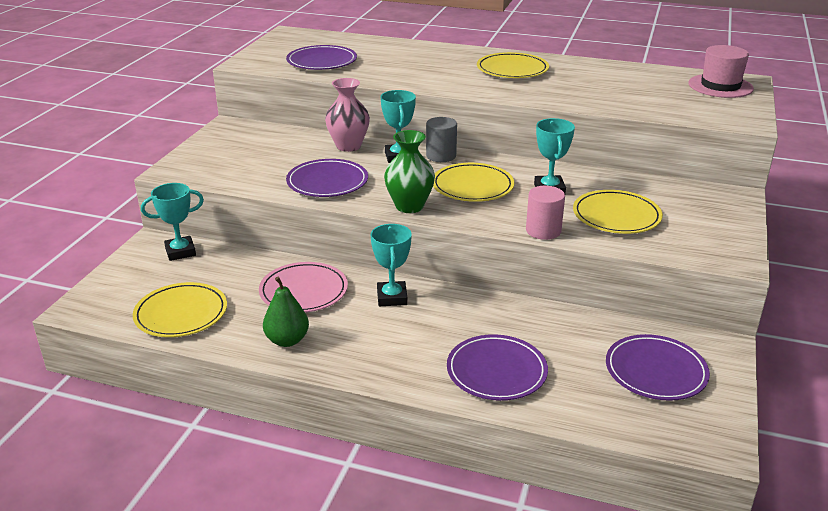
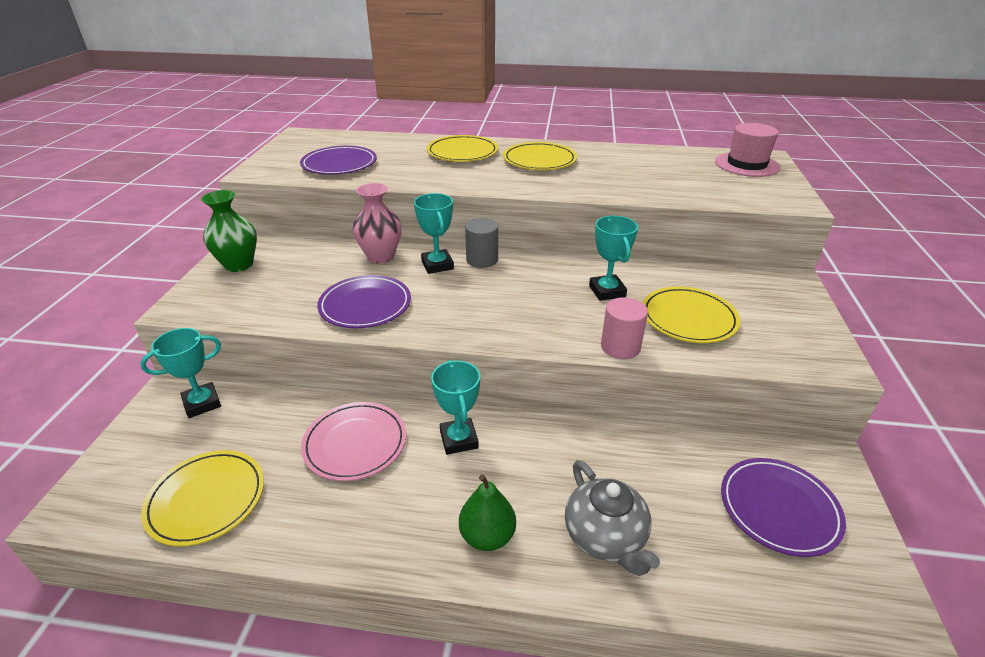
camera: 10 degrees left, 5 degrees up
(287, 340) = (345, 524): green pear -> green pear (487, 536)
(409, 206) = (464, 329): green vase -> green vase (239, 265)
(472, 186) = (526, 295): yellow plate -> yellow plate (462, 152)
(496, 371) = (605, 537): purple plate -> grey teapot

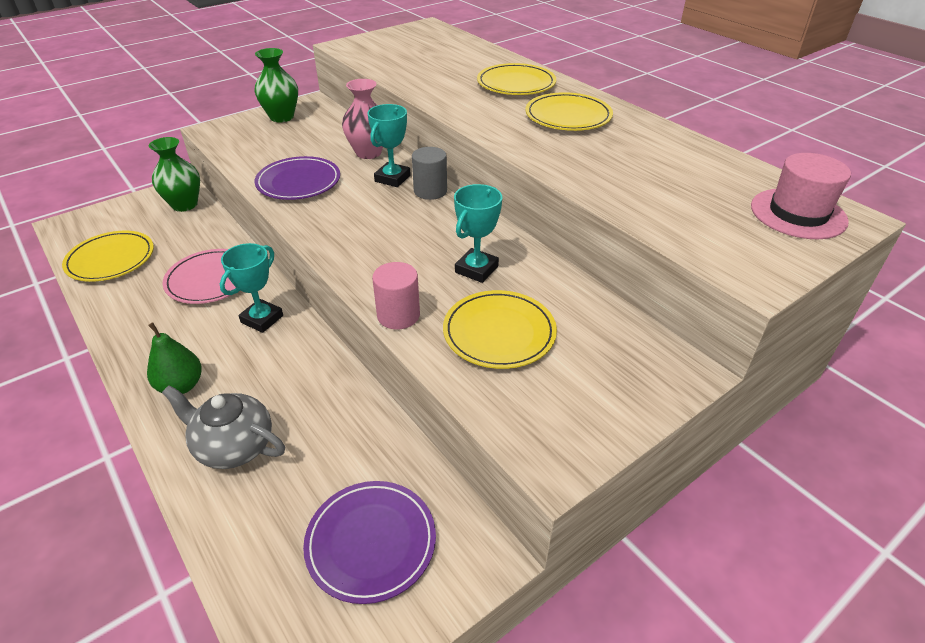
camera: 45 degrees right, 5 degrees up
(202, 403) = (184, 205): turquoise trophy -> green vase
(339, 164) = (405, 59): purple plate -> none
(605, 537) = (234, 446): grey teapot -> grey teapot turned 90 degrees clockwise

